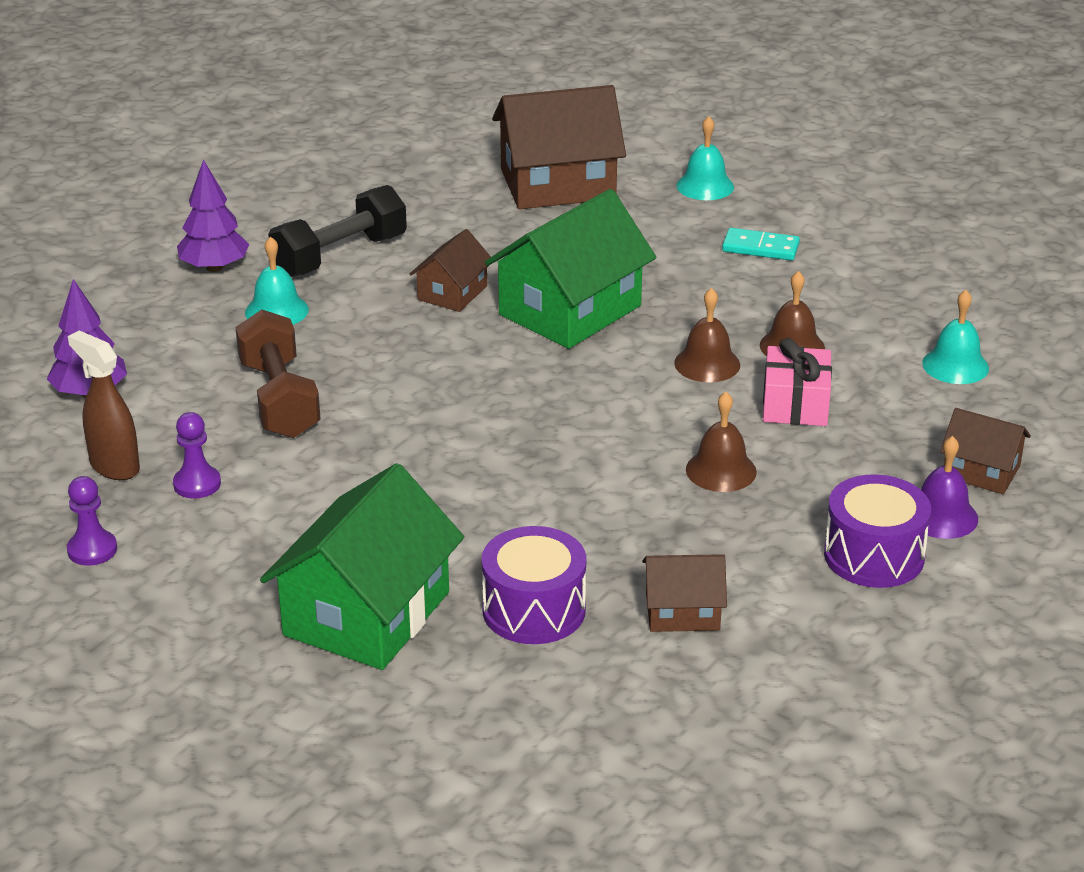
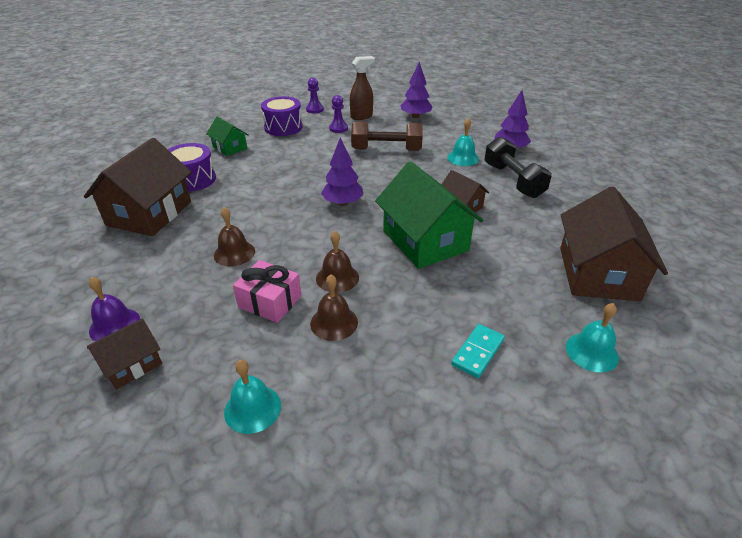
camera: 110 degrees right, 5 degrees up
(367, 614) = (230, 148): green house -> green house, size x0.52
(511, 404) = (343, 203): none -> purple tree
(682, 611) = (150, 213): brown house -> brown house, size x1.93
(874, 555) = (116, 284): purple drum -> purple drum (283, 127)

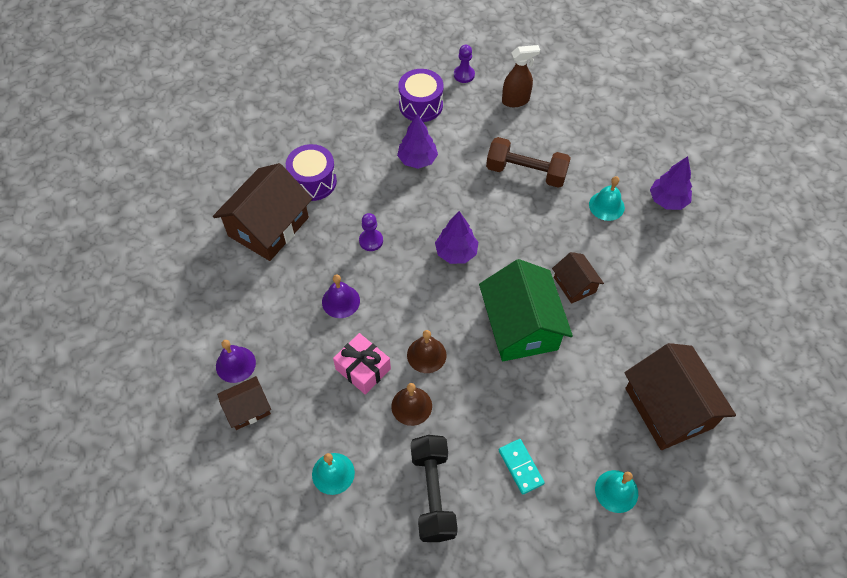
camera: 15 degrees right, 20 degrees up
(230, 148) = (356, 133): green house -> none
(234, 253) = (340, 301): brown bell -> purple bell
(338, 128) = (482, 120): purple pawn -> purple pawn (371, 241)
(415, 116) = (580, 114): purple tree -> purple tree (417, 160)
(478, 352) = (521, 467): turquoise domino -> turquoise domino turned 75 degrees counterclockwise
(513, 180) = (646, 256): black dumbbell -> black dumbbell (433, 493)
(598, 273) = (669, 408): brown house -> brown house turned 45 degrees counterclockwise

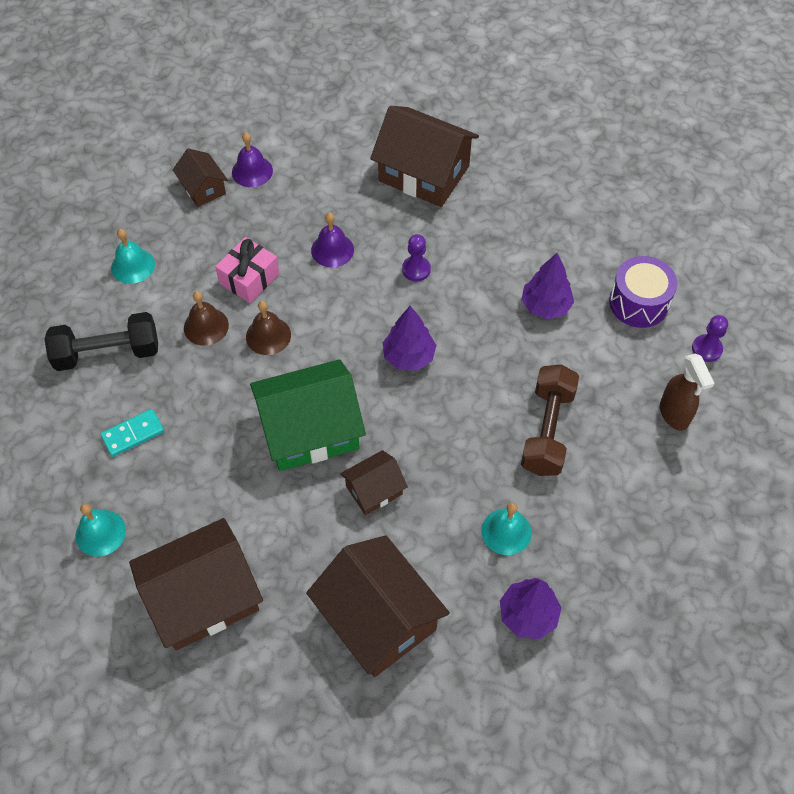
camera: 85 degrees right, 0 degrees up
(313, 181) = (493, 205): purple drum -> none
(676, 289) = (378, 618): none -> brown house

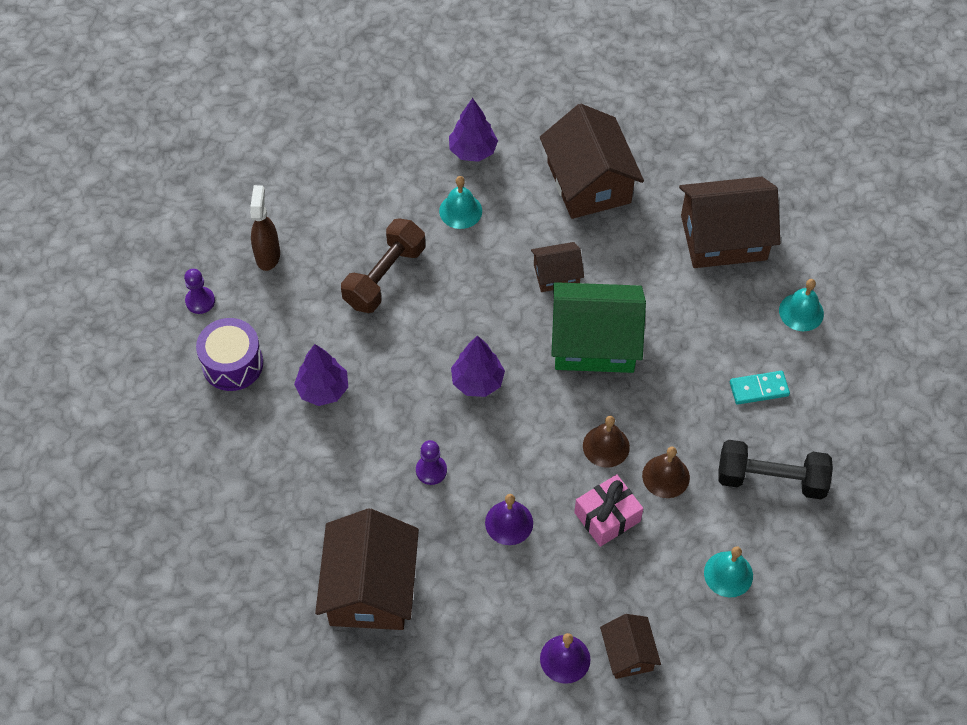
camera: 160 degrees left, 0 degrees up
(424, 173) = (370, 587): brown house -> brown house turned 45 degrees clockwise

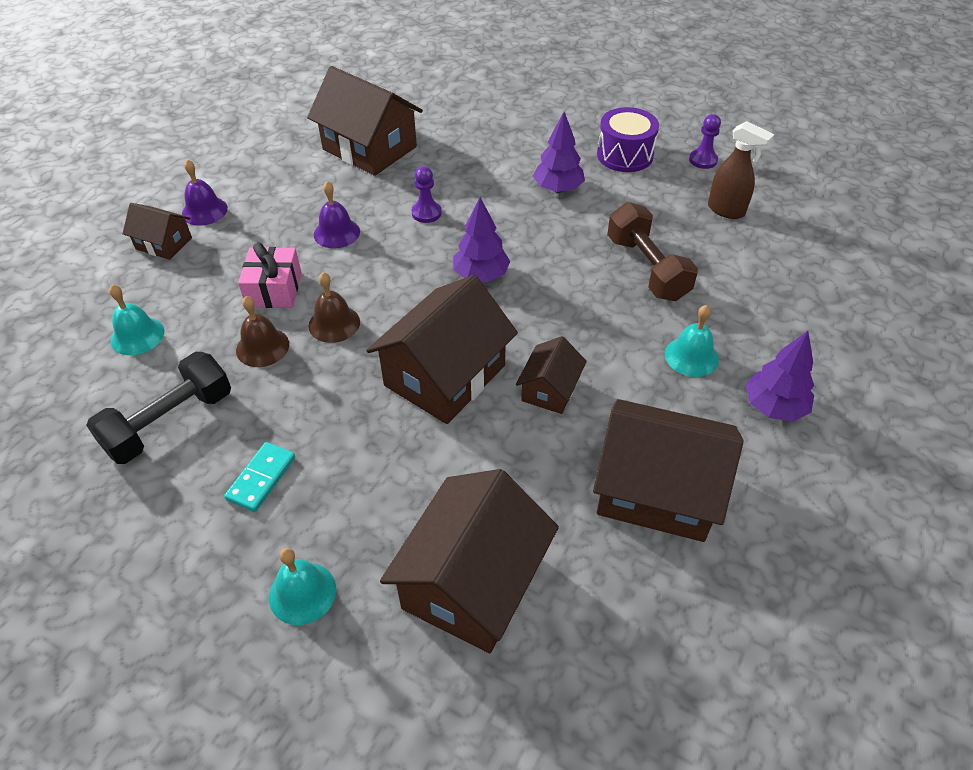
camera: 125 degrees right, 10 degrees down
(594, 342) = (445, 375): green house -> brown house

